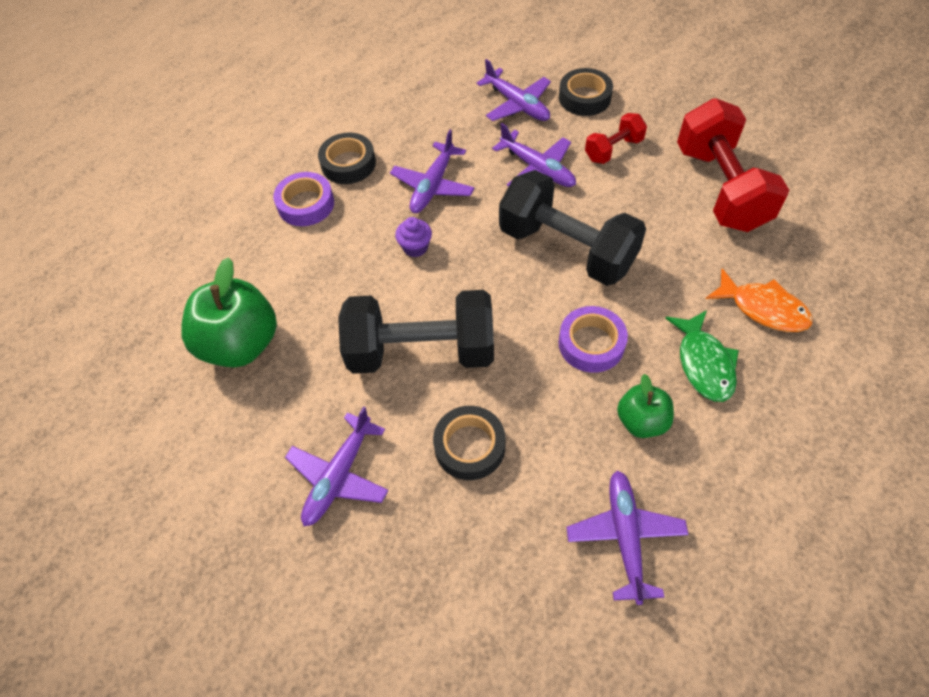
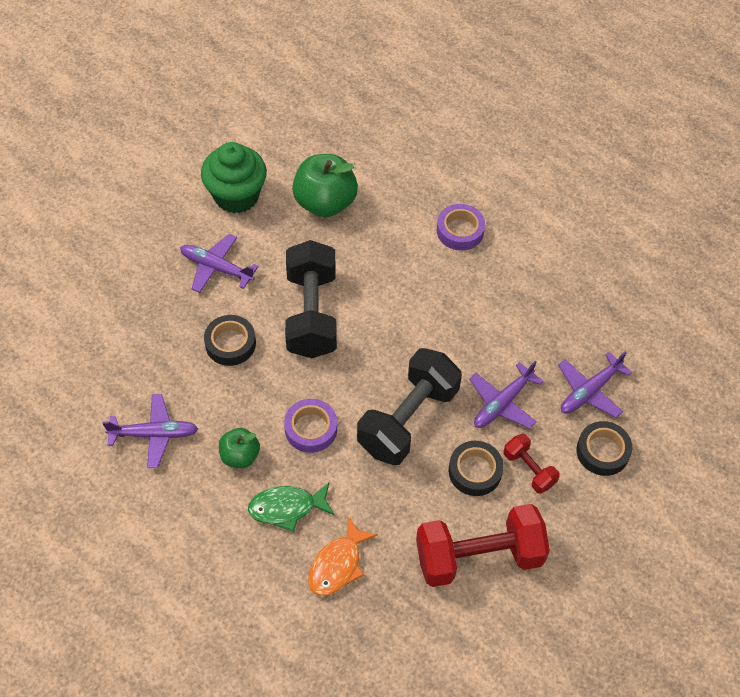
camera: 85 degrees right, 0 degrees up
(210, 458) = (236, 196): none -> green cupcake
(348, 164) = (507, 258): black tape -> black tape (475, 471)
(415, 247) = (412, 309): purple cupcake -> none
(433, 185) = (481, 321): purple plane -> none

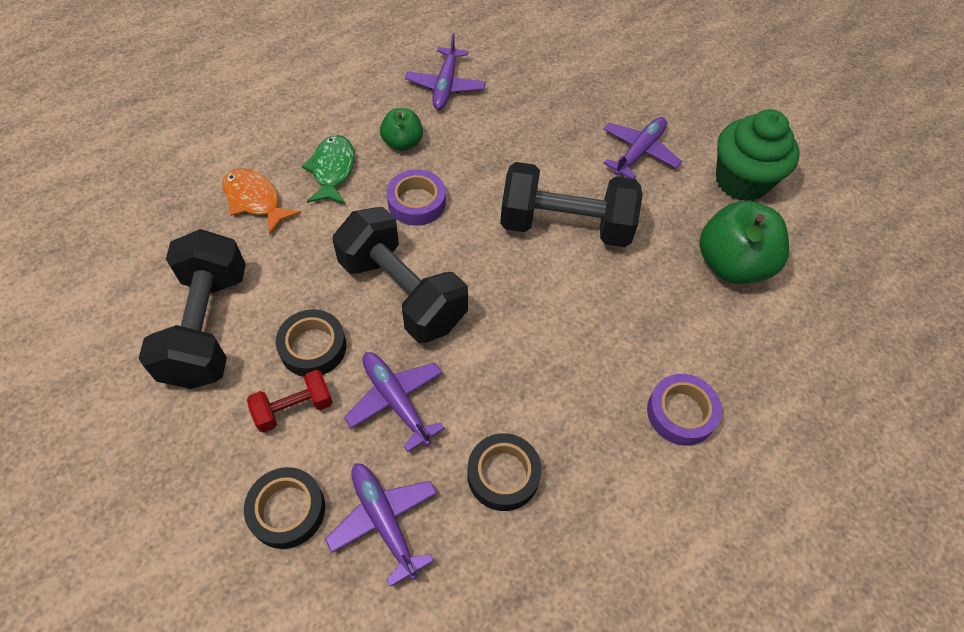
camera: 100 degrees right, 0 degrees up
(230, 344) = (538, 151): black tape -> black tape (503, 475)
(478, 556) = (207, 327): red dumbbell -> black dumbbell

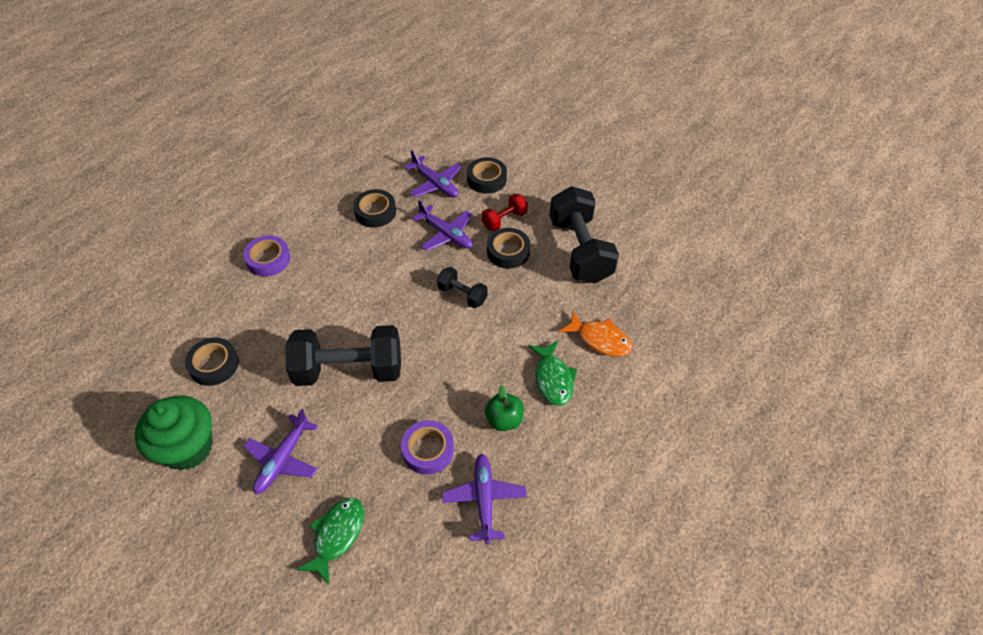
camera: 170 degrees right, 5 degrees down
(402, 293) = (462, 295): black dumbbell -> black dumbbell, size x0.50
(416, 202) = (473, 364): purple tape -> purple tape (428, 450)
(585, 86) = (337, 535): none -> green fish
(732, 264) = (214, 365): green apple -> black tape

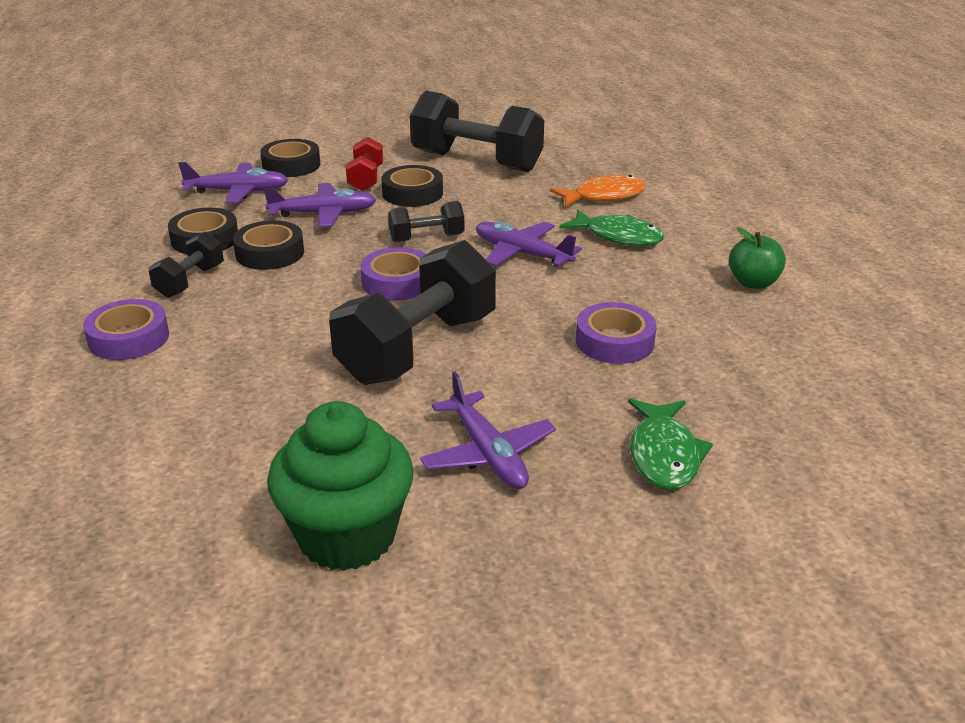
camera: 50 degrees left, 20 degrees down
(214, 365) = (232, 453): black tape -> black tape (270, 253)
(332, 239) = (190, 281): none -> black dumbbell
(337, 535) = (664, 454): green fish -> green fish turned 150 degrees counterclockwise
(404, 316) = (397, 282): none -> purple tape
(484, 500) = (727, 333): purple plane -> purple plane (522, 254)
(504, 420) = (634, 281): green apple -> green apple (753, 283)

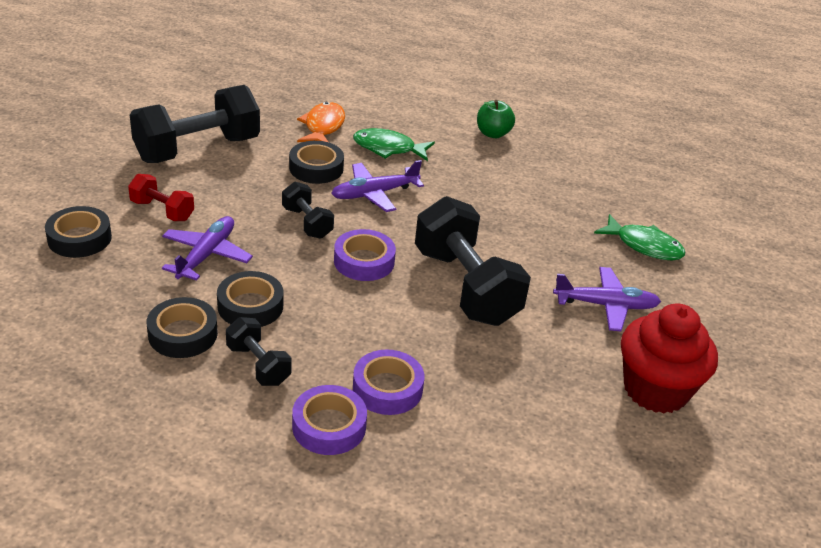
camera: 65 degrees left, 5 degrees up
(237, 191) = (100, 286): purple plane -> none
(347, 536) = (655, 390): green cupcake -> red cupcake
(412, 193) = (220, 199): black tape -> black tape (316, 168)
(426, 238) = (307, 223): black dumbbell -> black dumbbell turned 45 degrees counterclockwise
(614, 341) = (519, 209): purple tape -> purple tape (387, 388)
(618, 236) = (388, 148): green fish -> green fish turned 135 degrees counterclockwise

